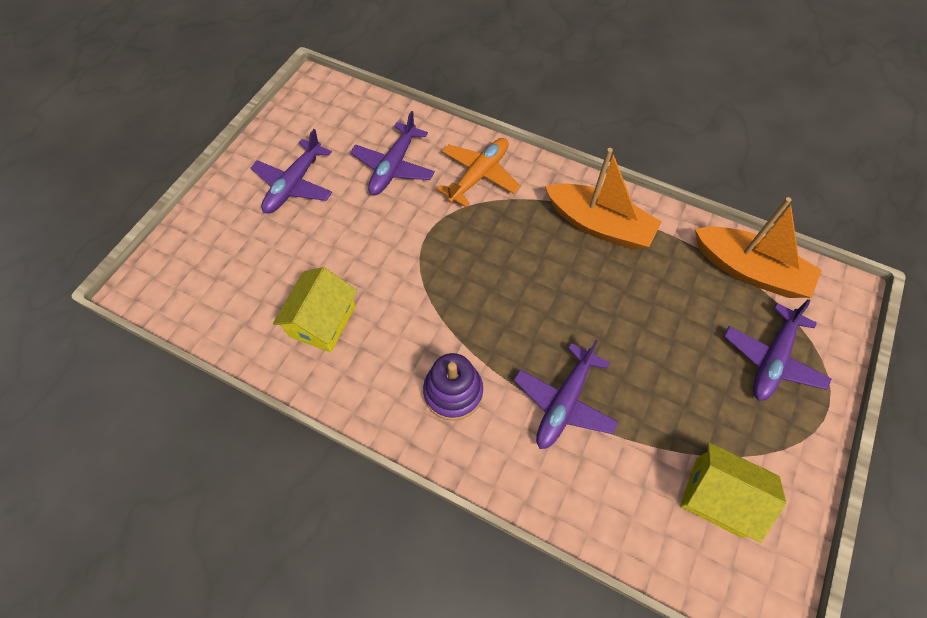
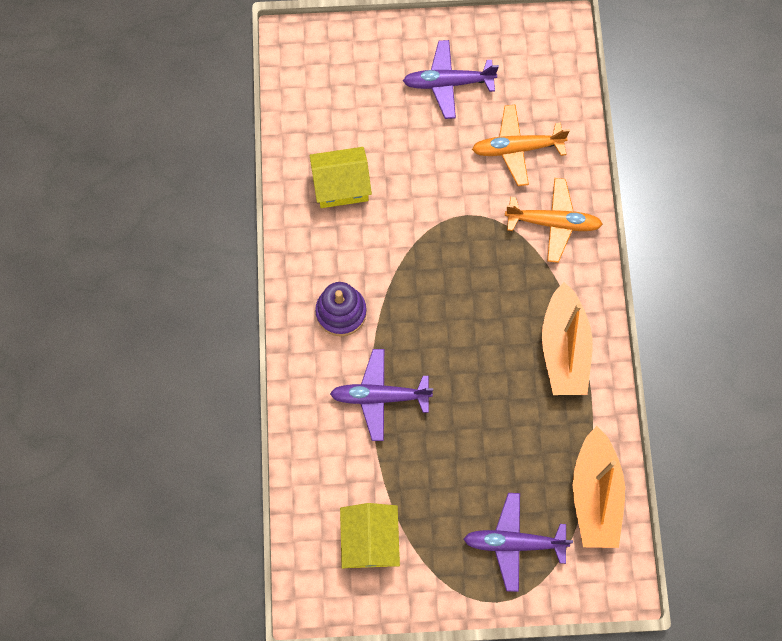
camera: 60 degrees right, 10 degrees up
(393, 167) = (517, 148): purple plane -> orange plane

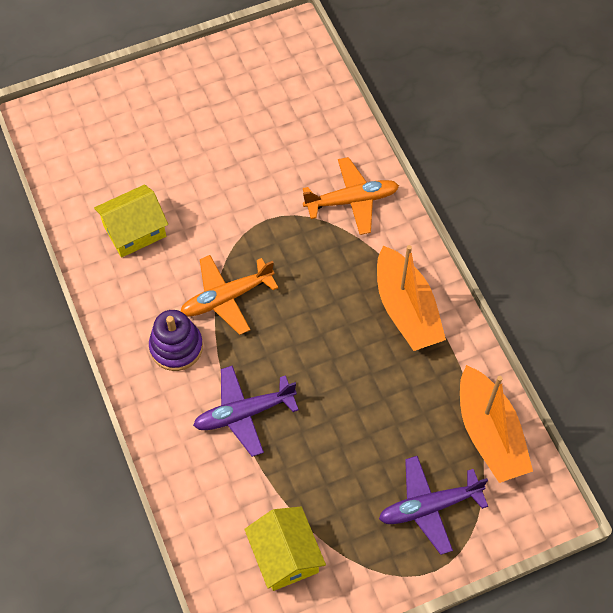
camera: 20 degrees left, 10 degrees down
(448, 83) = (205, 109): purple plane -> none
(517, 148) = (292, 146): orange plane -> orange plane (226, 298)

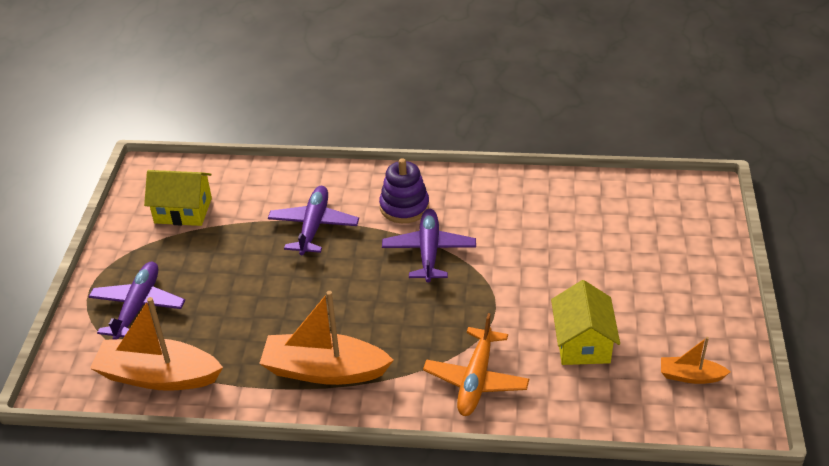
camera: 120 degrees right, 20 degrees down
(134, 231) = (539, 216): yellow house -> yellow house (582, 343)
(226, 298) = (429, 251): orange plane -> purple plane
(268, 71) = (690, 376): none -> orange boat

